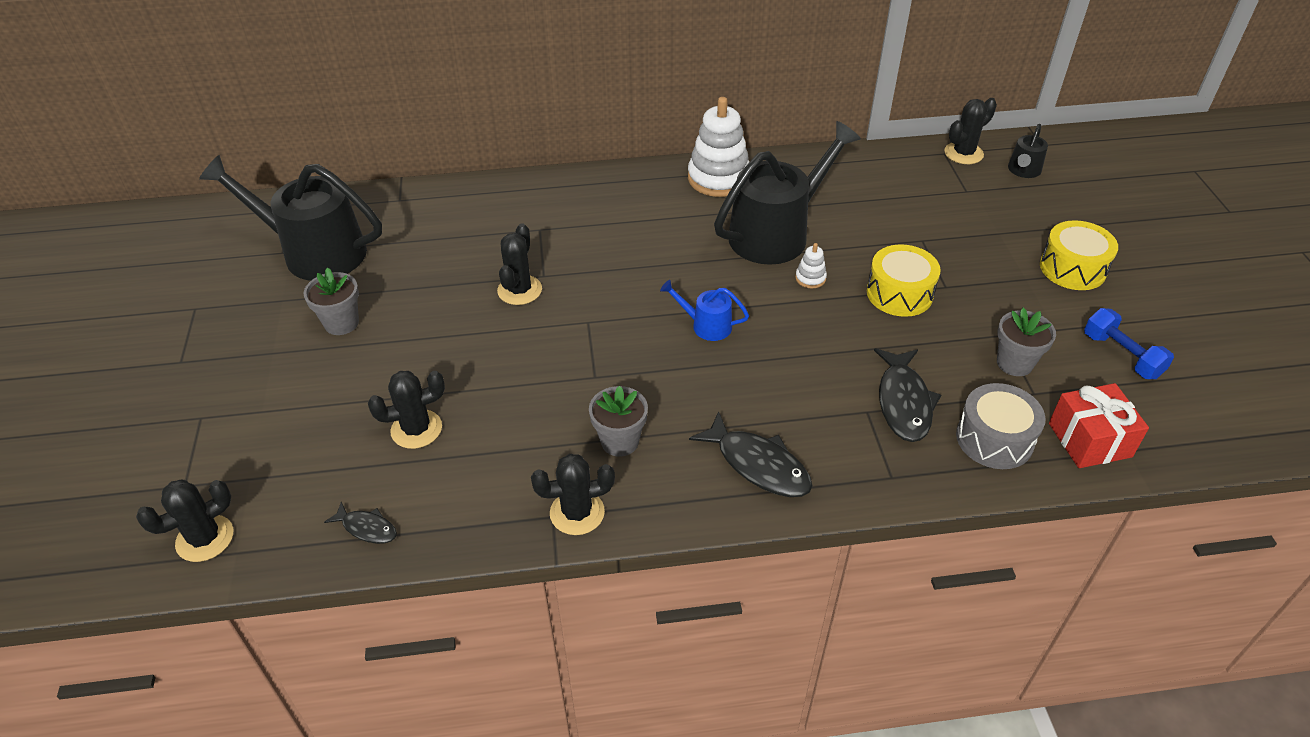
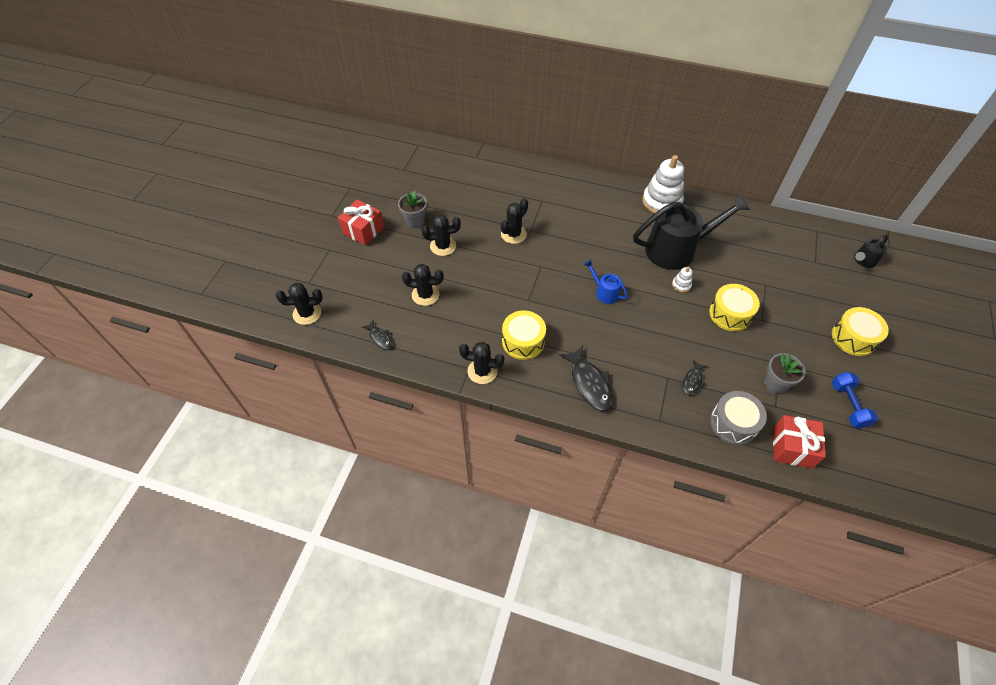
camera: 25 degrees right, 10 degrees up
(252, 366) = (363, 230): none -> red gift
(315, 252) = (419, 175): black watering can -> none
(620, 441) = (523, 341): grey flower pot -> yellow drum
(903, 402) = (692, 381): black fish -> black fish, size x0.55
(963, 153) = (830, 235): black cactus -> black cactus (443, 246)

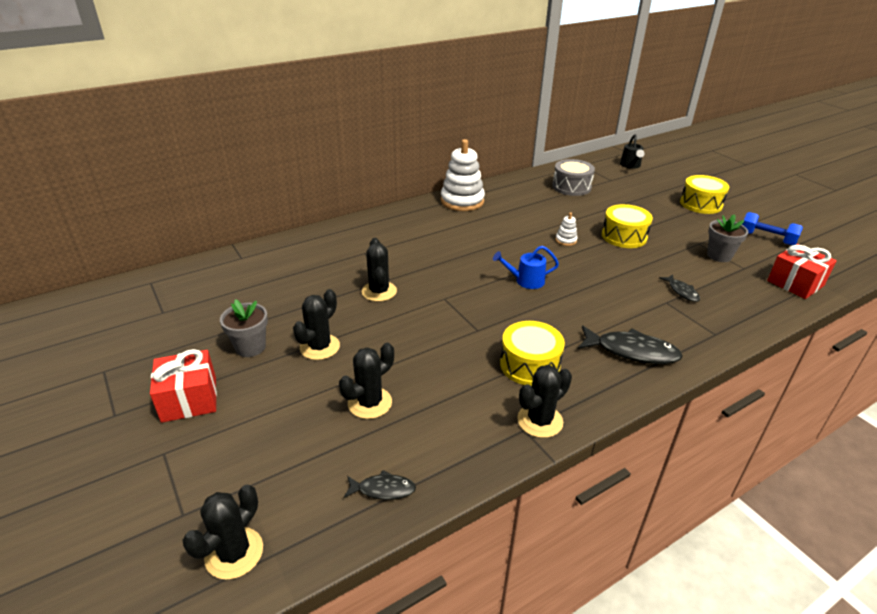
camera: 50 degrees left, 20 degrees down
(676, 249) = (523, 222): black watering can -> none
(733, 423) = (748, 297): grey drum -> grey drum (571, 187)

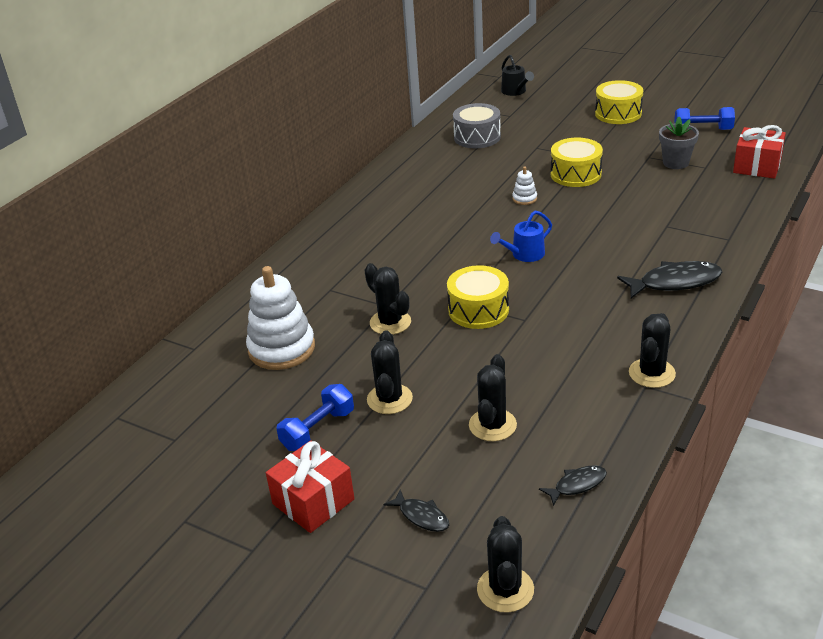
camera: 25 degrees left, 0 degrees up
(250, 347) = (318, 430): grey flower pot -> blue dumbbell
(462, 201) = (377, 194): white stacking toy -> white stacking toy (281, 349)
(529, 365) = (600, 331): yellow drum -> yellow drum (478, 310)
(681, 291) = (671, 210): black fish -> black fish (421, 516)

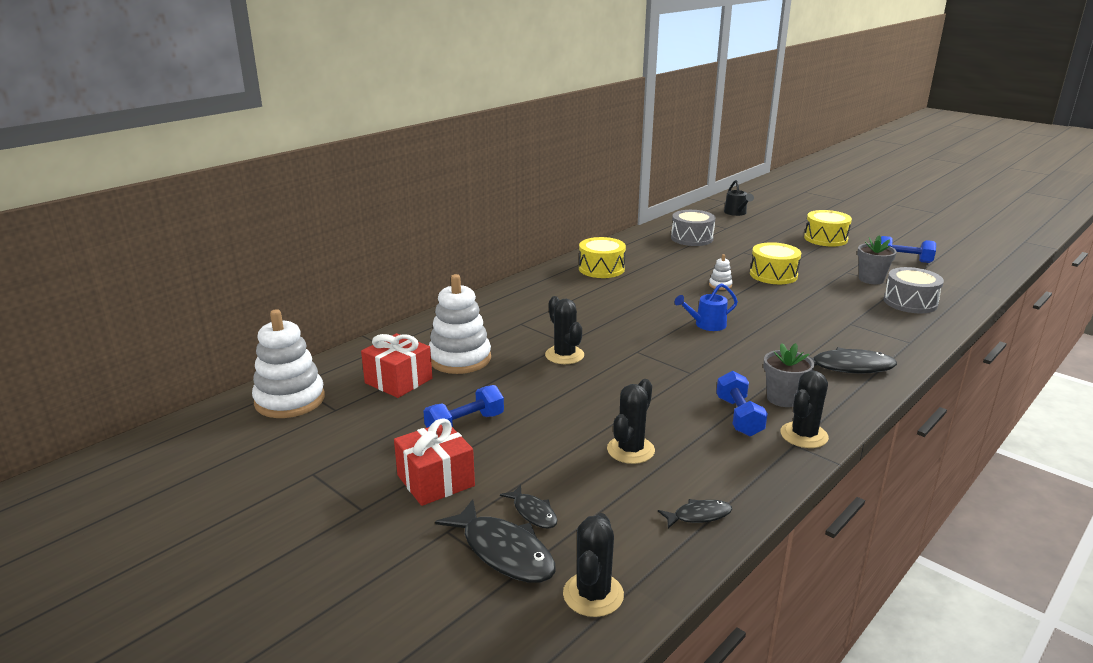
camera: 10 degrees right, 10 degrees down
(120, 438) = (290, 400): none -> white stacking toy
(389, 399) = (540, 412): black cactus -> none
(408, 564) = (504, 552): none -> black fish
(478, 310) = (649, 359): yellow drum -> yellow drum (601, 269)
(585, 364) = (739, 417): none -> blue dumbbell
(622, 333) = (783, 398): none -> grey flower pot
(719, 187) = (910, 302): none -> grey drum
(757, 166) = (951, 292): red gift -> red gift (398, 381)

